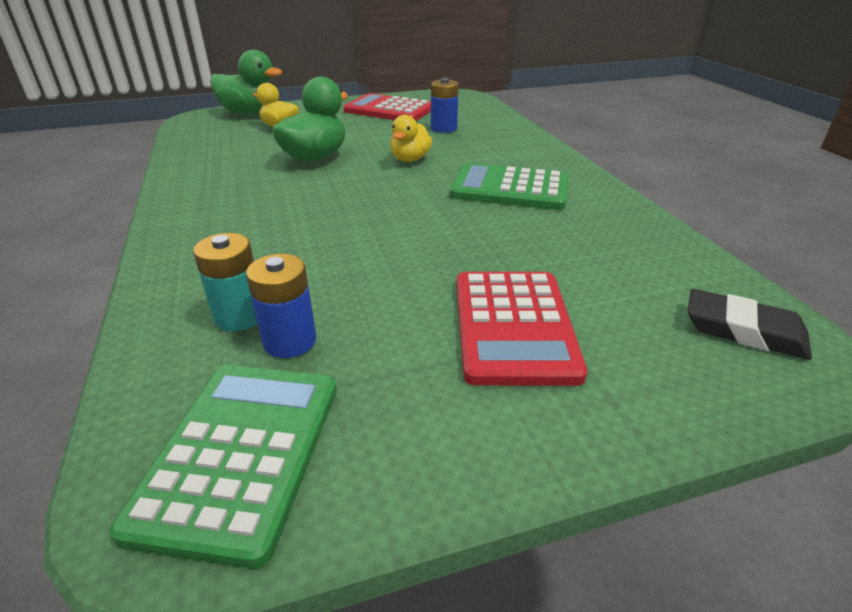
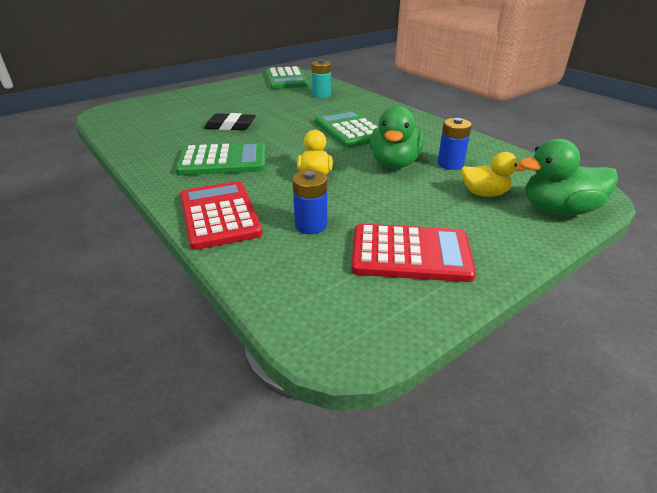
camera: 160 degrees right, 0 degrees up
(290, 341) = (296, 93): blue battery -> blue battery (450, 164)
(305, 206) = (350, 130): none -> green calculator
(513, 326) = (216, 105): red calculator -> red calculator (219, 215)
(743, 330) = (122, 115): black eraser -> black eraser (230, 126)

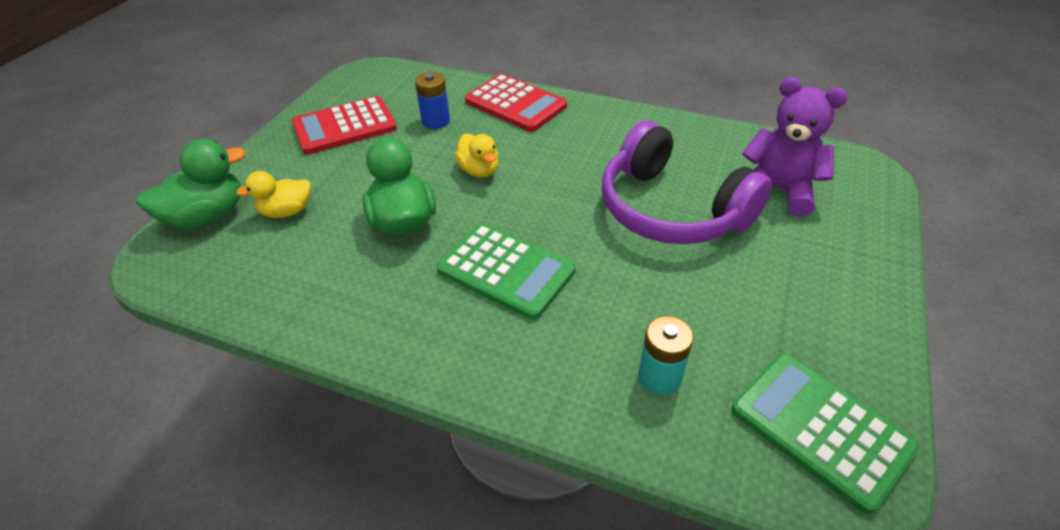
camera: 150 degrees right, 10 degrees up
(164, 117) = (778, 190): none -> purple teddy bear
(223, 161) = (592, 152): green calculator -> none
(230, 126) = (671, 209): black eraser -> purple headphones
(450, 164) = (333, 248): blue battery -> none

